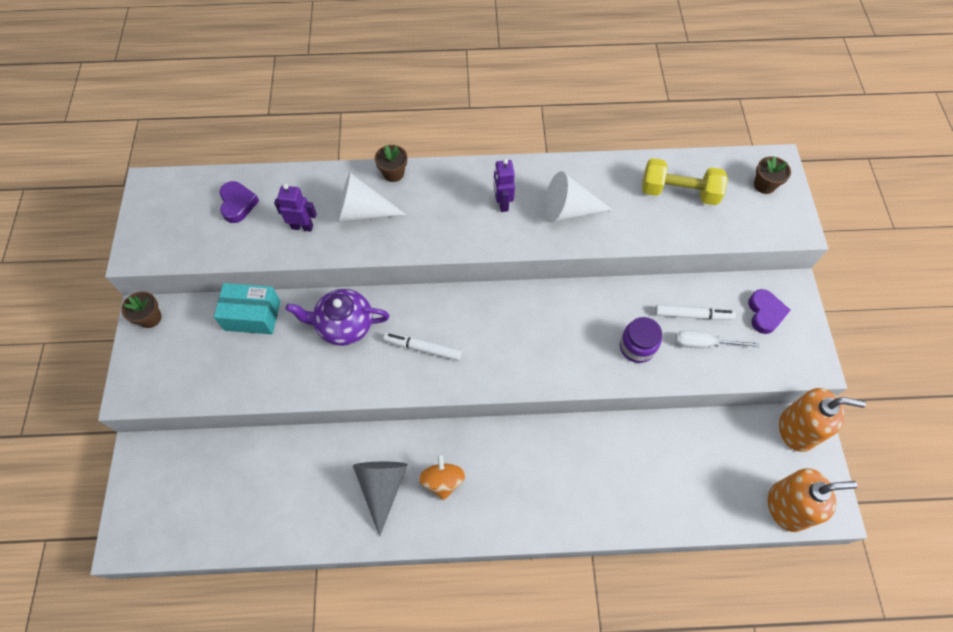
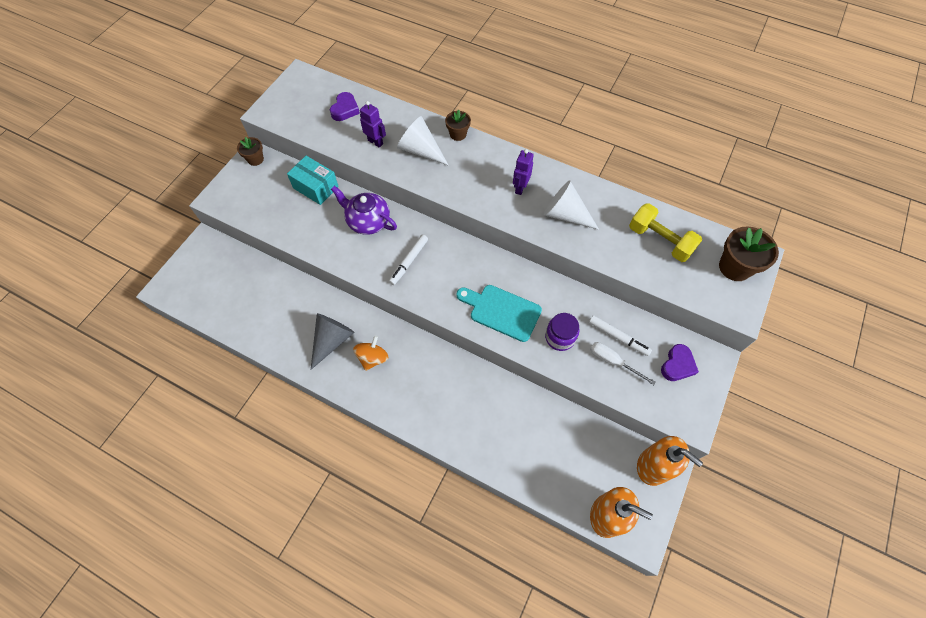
camera: 30 degrees right, 0 degrees up
(423, 348) = (409, 262): white marker -> white marker turned 105 degrees counterclockwise
(560, 351) = (501, 311): none -> turquoise cutting board
(764, 185) = (735, 267): brown flower pot -> brown flower pot, size x1.69

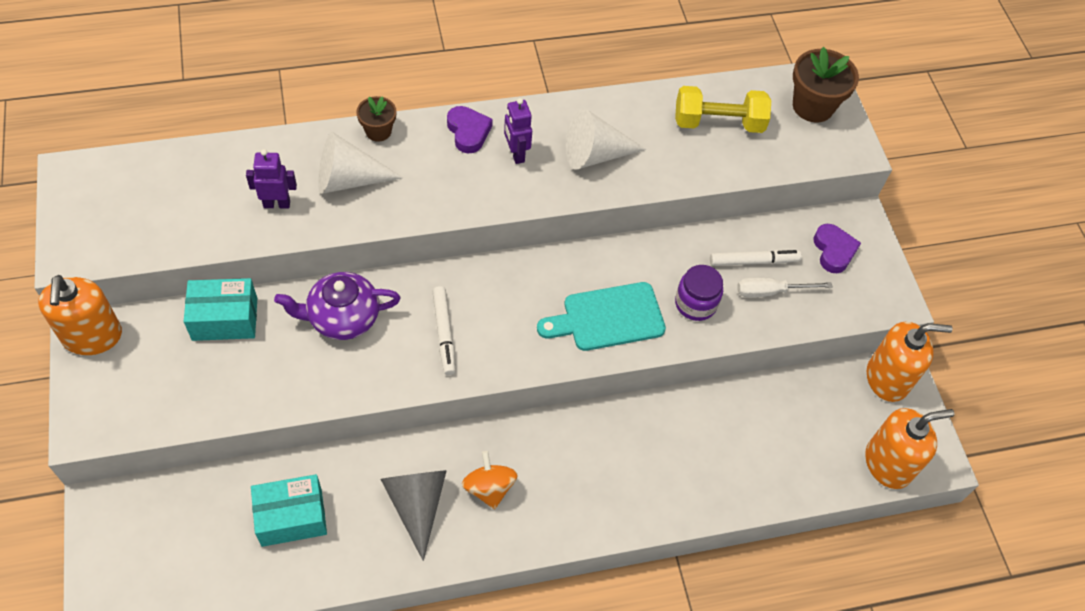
camera: 45 degrees left, 5 degrees down
(255, 159) = (92, 336): brown flower pot -> orange soap dispenser
(273, 304) = (292, 517): none -> turquoise box
(345, 109) = (189, 185): purple heart -> purple heart (468, 132)

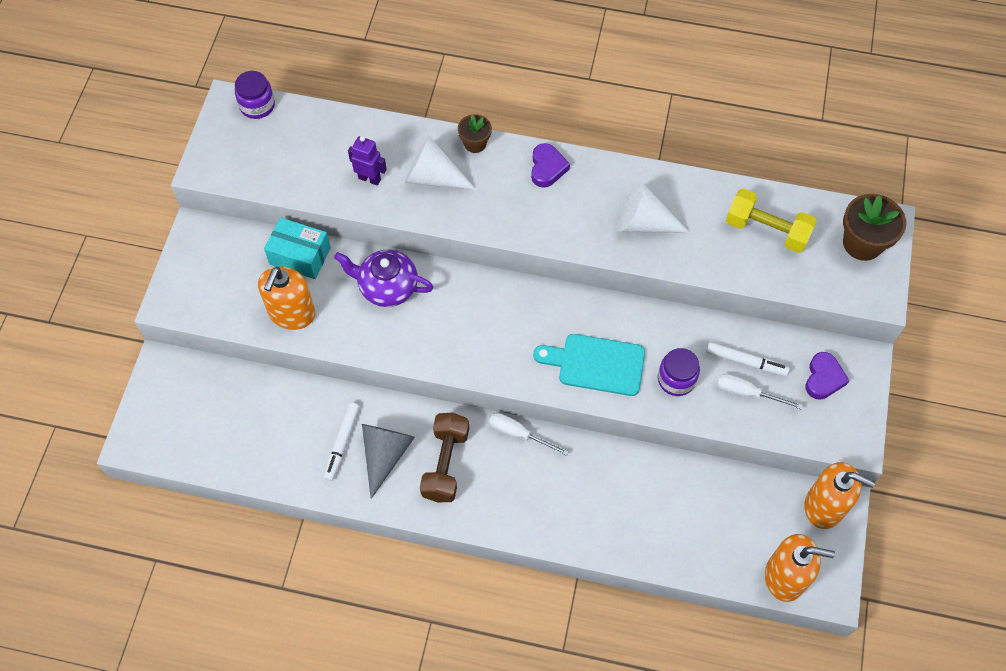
camera: 30 degrees right, 5 degrees up
(92, 336) = (201, 235): orange soap dispenser -> orange soap dispenser (292, 313)
(106, 167) = (257, 105): none -> purple jar
(292, 517) = (290, 427): turquoise box -> none
(444, 333) = (459, 328): white marker -> white marker (342, 443)
(489, 488) = (446, 464): orange spinning top -> brown dumbbell
(516, 154) = (577, 200): purple robot -> none
(552, 425) = (518, 434): none -> white screwdriver

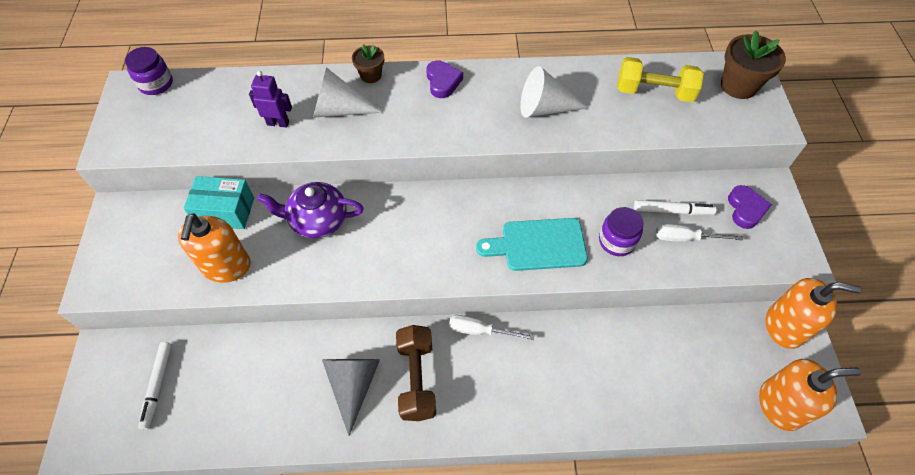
camera: 15 degrees left, 5 degrees down
(342, 443) = (306, 385): white marker -> white marker (158, 386)

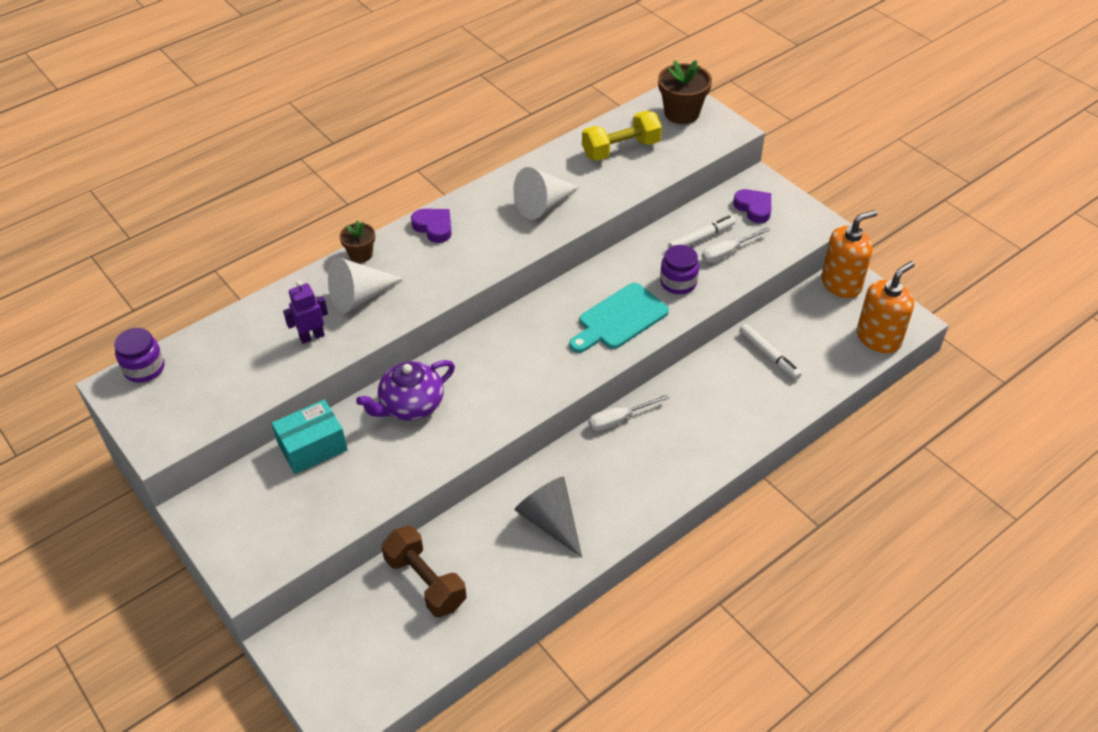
camera: 35 degrees left, 10 degrees down
(158, 386) = (373, 632): white marker -> white marker (769, 355)
(226, 266) = (361, 487): orange soap dispenser -> none
(417, 378) = (599, 484): brown dumbbell -> brown dumbbell (425, 582)

